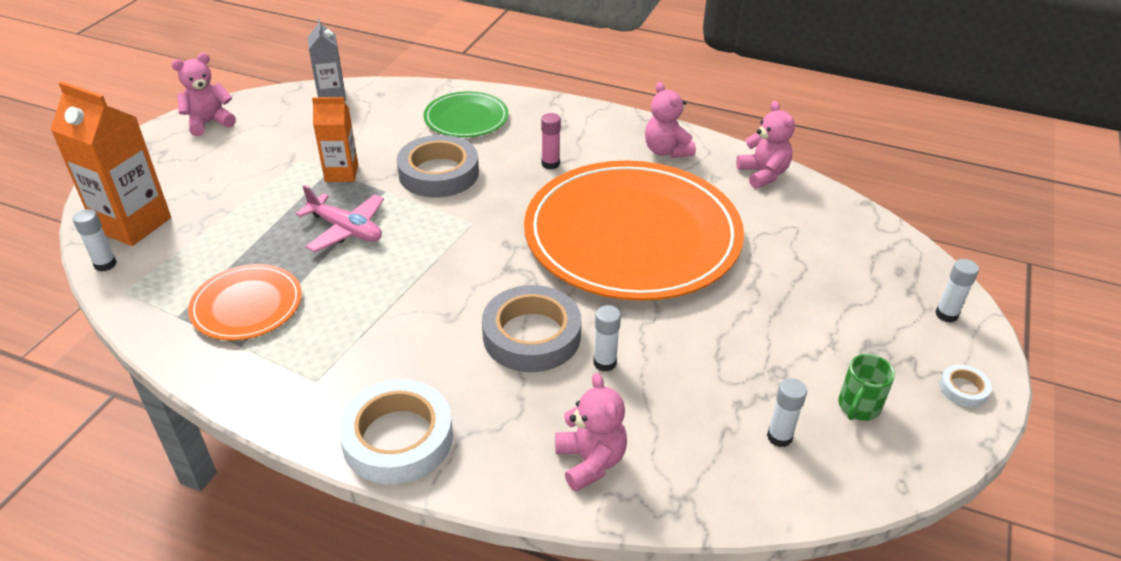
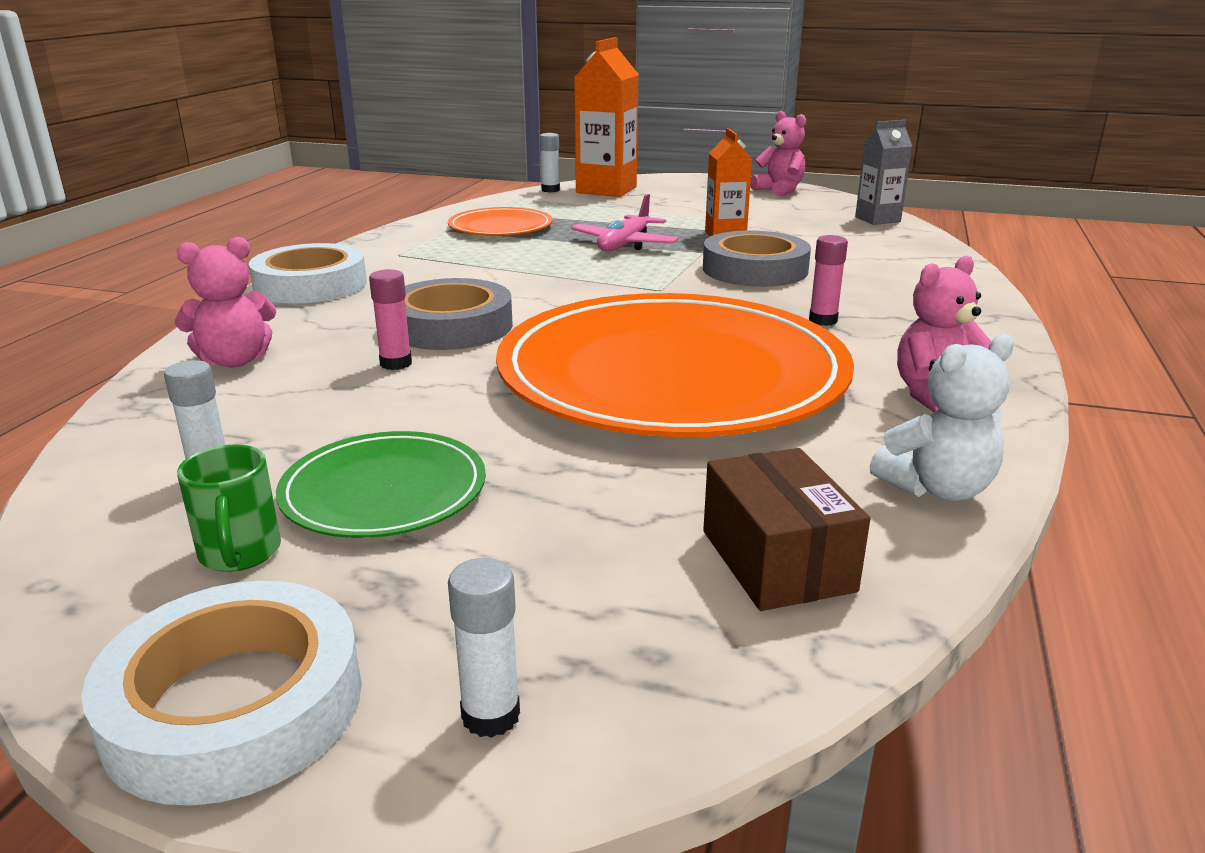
camera: 85 degrees right, 15 degrees down
(466, 118) = (895, 273): green plate -> green plate (384, 491)
(605, 363) = (396, 363): white glue stick -> pink glue stick
(763, 174) = (937, 488): pink teddy bear -> white teddy bear
(829, 229) = (777, 560): none -> brown box
(858, 407) = (240, 554): green mug -> green mug turned 135 degrees counterclockwise
(963, 389) = (234, 704): white tape -> white tape, size x2.23

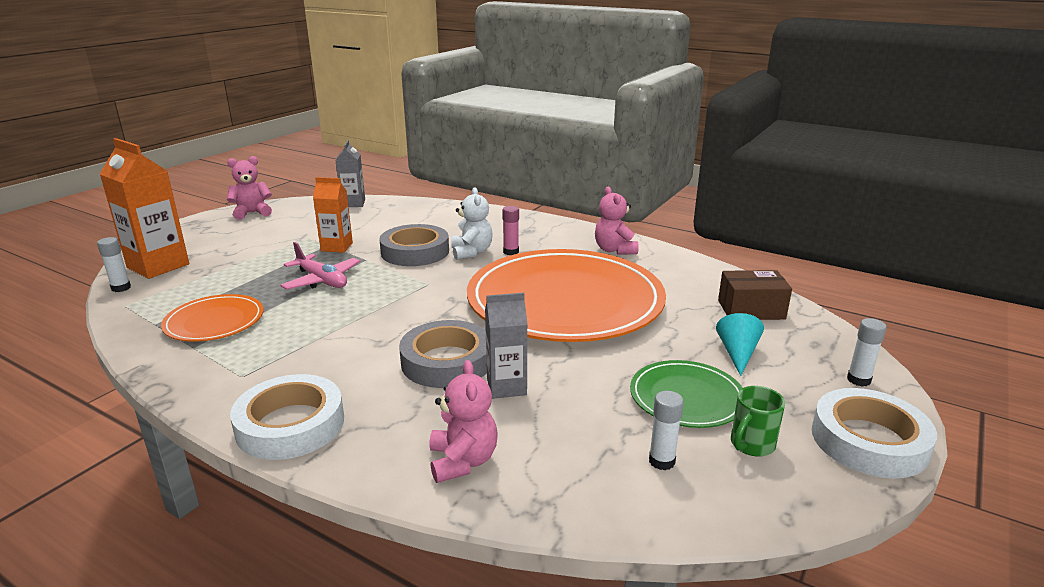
camera: 75 degrees left, 0 degrees up
(240, 554) = (751, 445): green mug -> green mug turned 135 degrees clockwise
(396, 363) = (506, 387): pink glue stick -> grey carton
(557, 541) = (737, 353): none -> turquoise cone
(937, 488) = (697, 270): white teddy bear -> white teddy bear (471, 252)

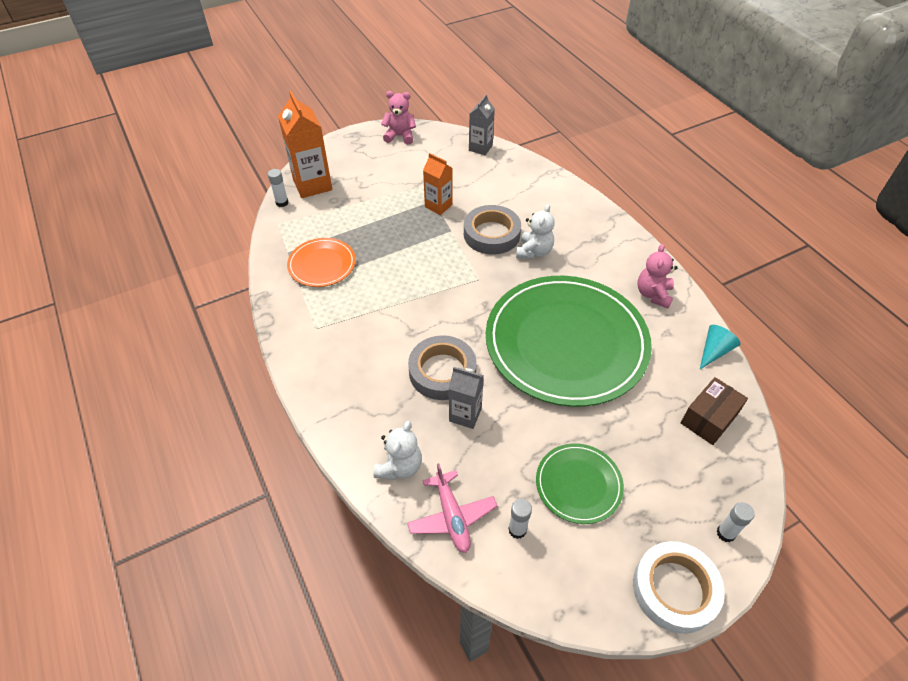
camera: 30 degrees right, 25 degrees up
(290, 424) = (322, 386): white tape -> none
(321, 280) = (408, 245): pink plane -> pink plane (452, 516)
(463, 461) = (399, 466): pink teddy bear -> white teddy bear
(511, 252) = (565, 263): pink glue stick -> none
(565, 301) = (566, 342): orange plate -> green plate
(737, 353) = (654, 460): turquoise cone -> turquoise cone (714, 351)
(751, 310) = (709, 418): brown box -> brown box turned 75 degrees counterclockwise
(751, 445) = (587, 548): green mug -> none

